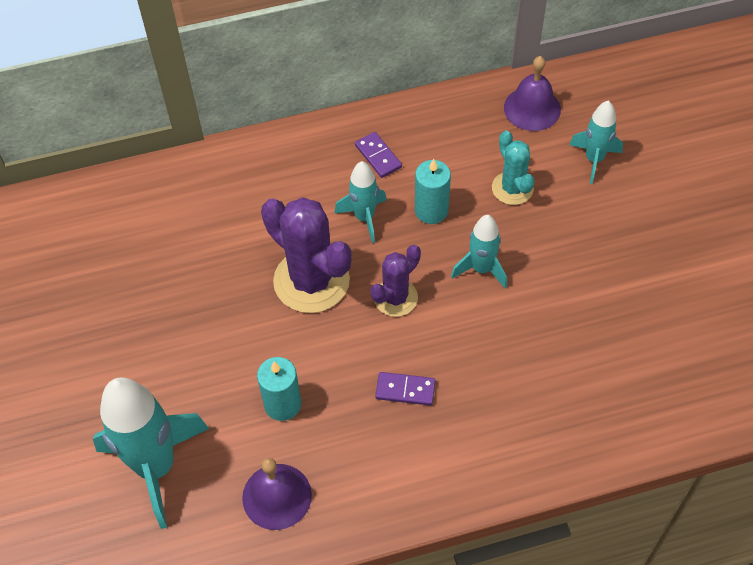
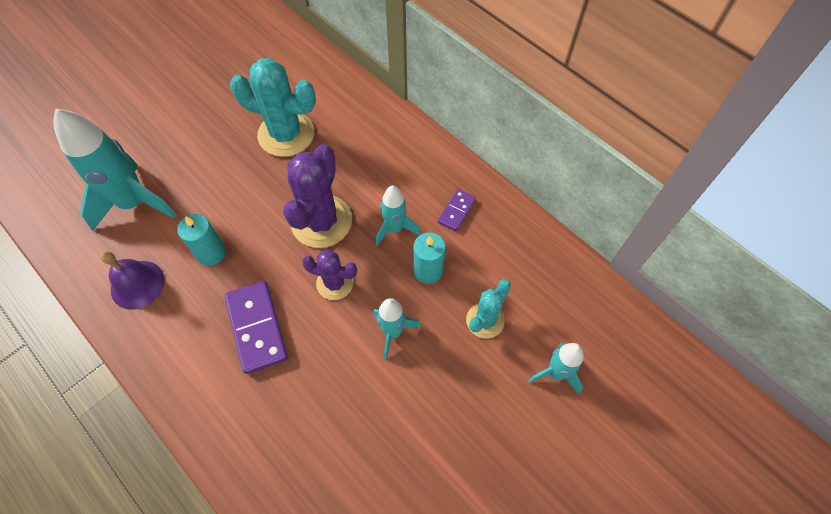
camera: 60 degrees right, 5 degrees up
(168, 271) = (286, 134): none -> turquoise cactus
(405, 390) = (257, 327): purple domino -> purple domino, size x1.84
(532, 108) = (577, 299): purple bell -> none

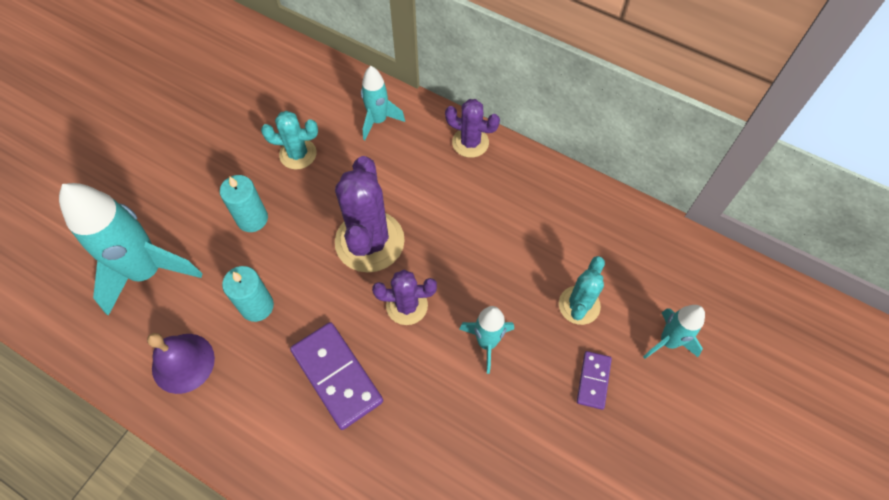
camera: 15 degrees left, 0 degrees up
(286, 134) = (298, 154): turquoise cactus -> turquoise cactus, size x0.57
(395, 228) = (452, 230): turquoise rocket -> turquoise rocket (378, 121)
(428, 270) = (502, 267): turquoise candle -> turquoise candle (252, 219)
(435, 156) = (470, 142): none -> purple cactus
(456, 211) = (512, 196): purple domino -> purple domino (593, 380)

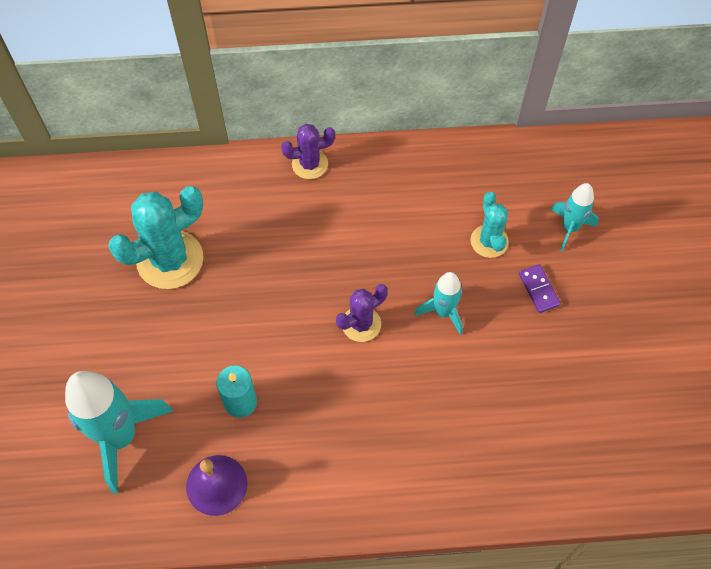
camera: 35 degrees left, 0 degrees up
(252, 219) = (176, 337): turquoise candle -> none
(298, 154) = (170, 260): turquoise cactus -> turquoise cactus, size x1.74
(337, 376) = (349, 411): purple domino -> none
(369, 241) = (291, 293): purple cactus -> none
(378, 121) = (217, 190): turquoise rocket -> none

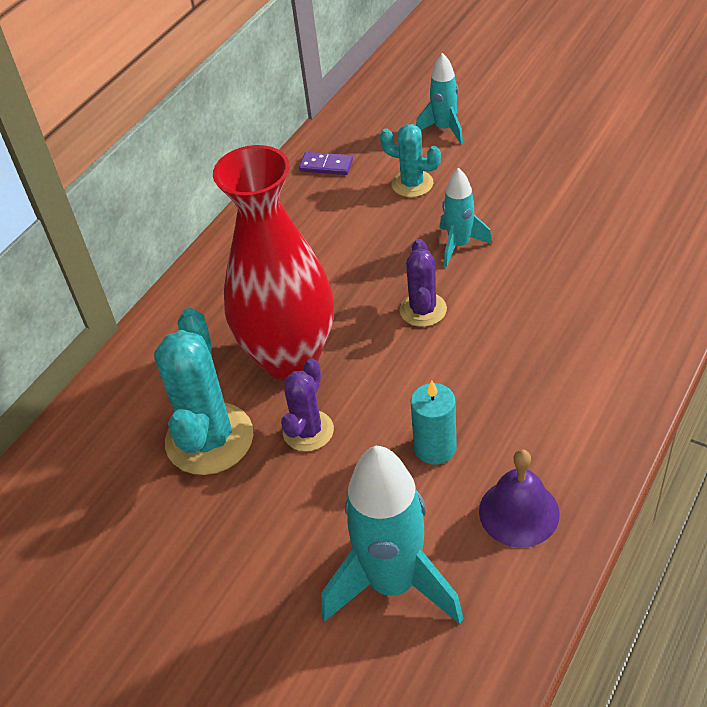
camera: 50 degrees left, 15 degrees down
(264, 265) = (290, 358): none -> red vase
(310, 164) = (208, 273): purple cactus -> purple cactus (308, 431)
(538, 289) = (488, 173): purple domino -> purple domino (326, 166)

